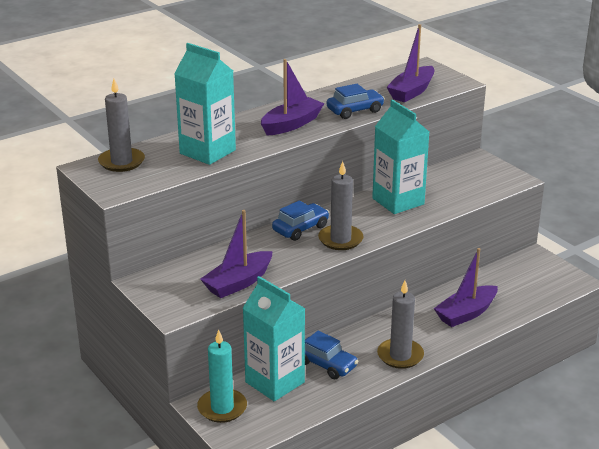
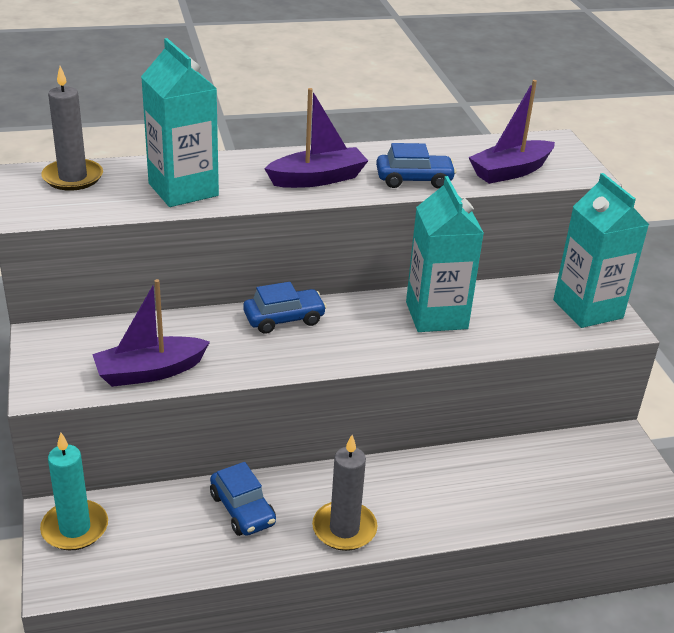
camera: 20 degrees right, 5 degrees up
(275, 382) = (162, 513): turquoise carton -> turquoise carton (587, 309)
(340, 239) = (322, 348): grey candle -> none
(466, 313) = (472, 494): purple boat -> none

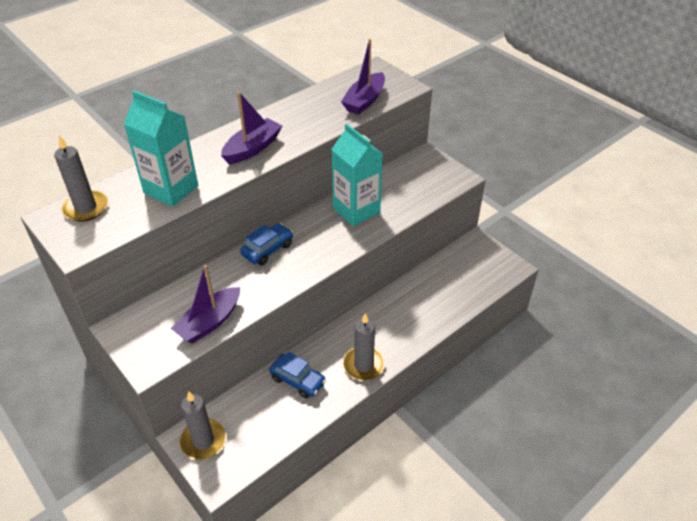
camera: 25 degrees left, 10 degrees up
(75, 528) = (203, 441): turquoise candle -> grey candle
(414, 179) = (312, 127): blue car -> none
(587, 309) = (436, 172): turquoise carton -> none

